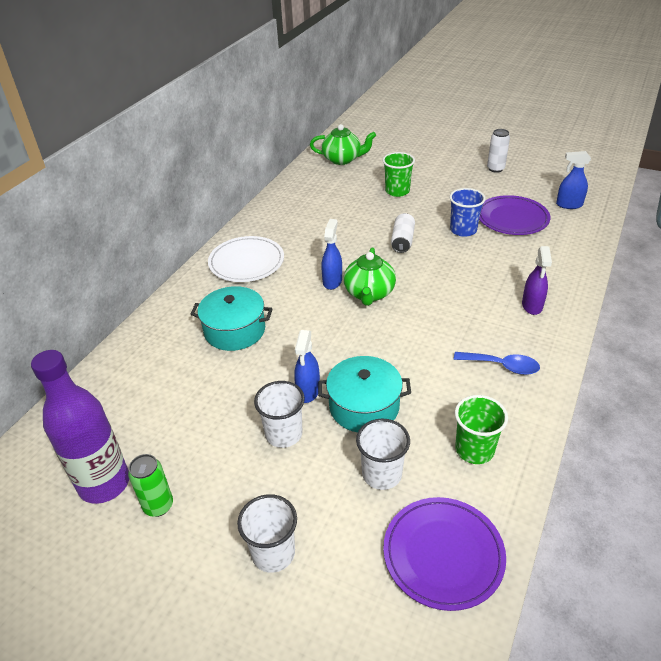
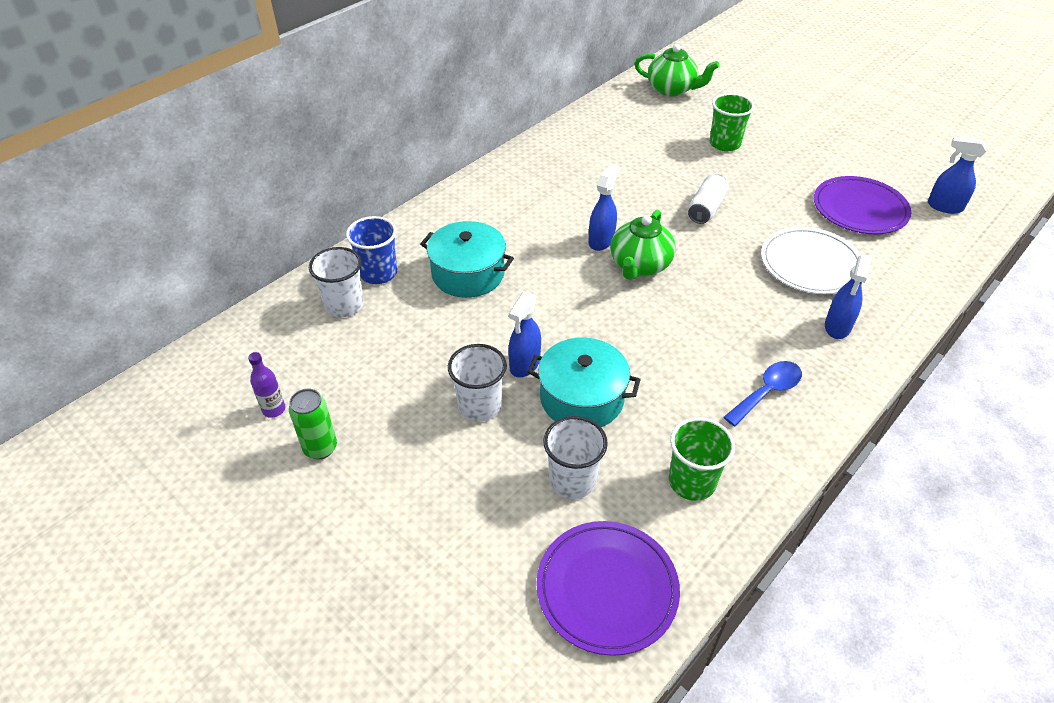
camera: 15 degrees right, 5 degrees up
(104, 483) = (274, 409): purple bottle -> purple bottle, size x0.41
(246, 262) = (510, 195): white plate -> white plate (810, 264)
(273, 553) = (421, 532): white cup -> white cup (344, 305)
(463, 230) = (789, 211): blue cup -> blue cup (378, 273)
(495, 169) = (865, 139): white can -> none
(502, 366) = (767, 392): blue spoon -> blue spoon turned 75 degrees counterclockwise
(532, 306) = (837, 327): purple spray bottle -> blue spray bottle

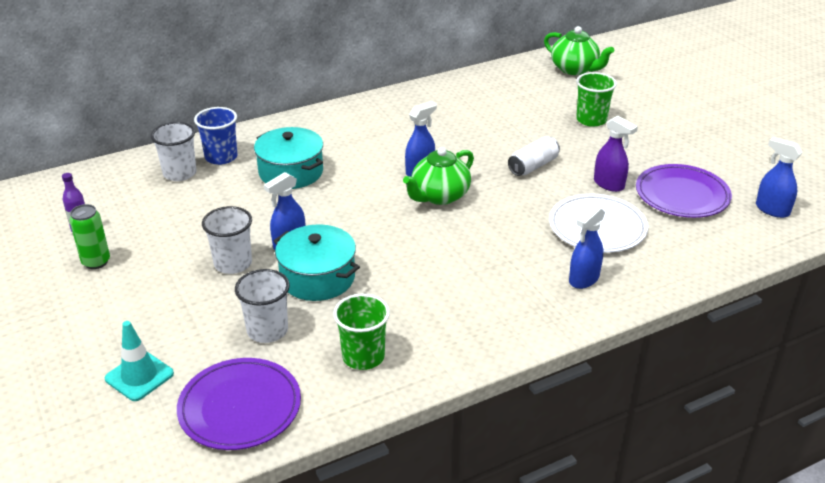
camera: 20 degrees right, 10 degrees down
(469, 586) = (139, 376): none -> turquoise traffic cone
(767, 392) = (479, 311): blue spoon -> none
(789, 213) = (609, 184): none -> purple spray bottle

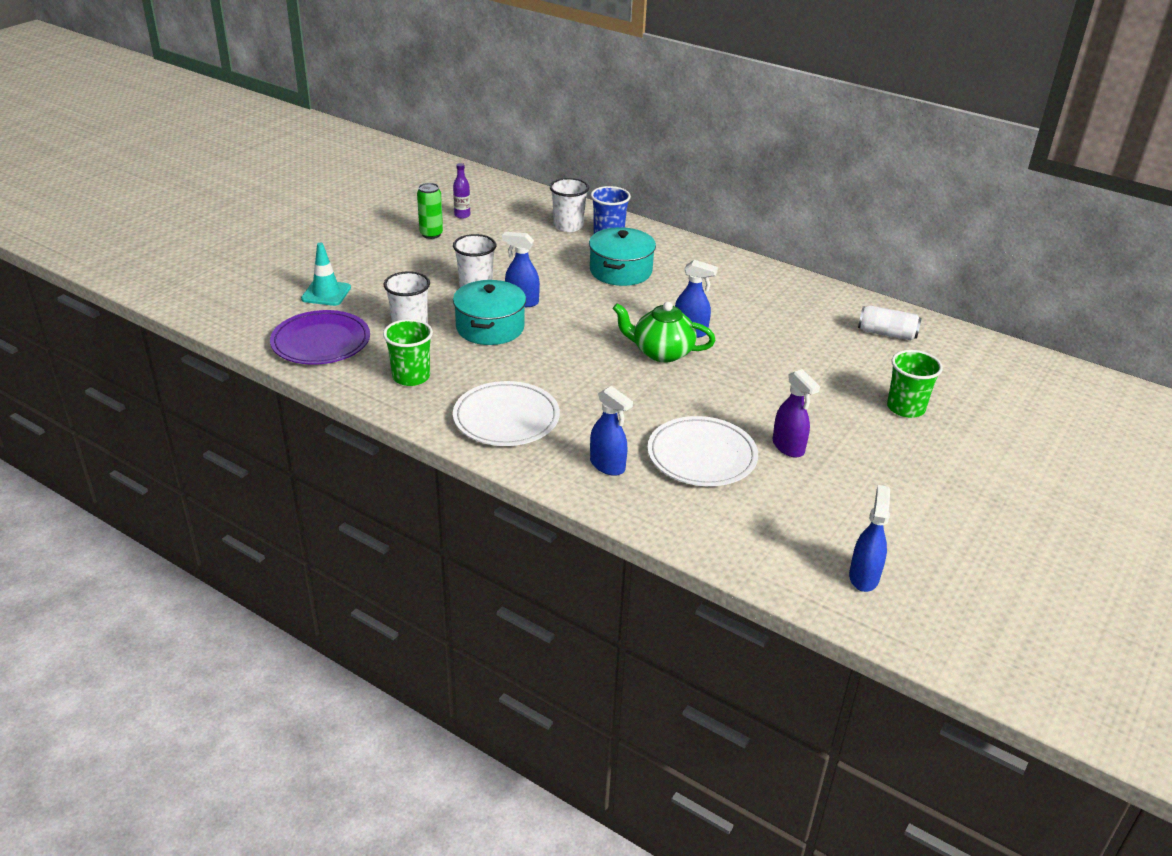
camera: 60 degrees right, 0 degrees up
(478, 314) = (506, 418): none -> white plate
(533, 166) = (770, 392): white can -> white can (887, 333)
(575, 69) = (1004, 372): green teapot -> none
(583, 279) = (607, 465): blue spray bottle -> blue spray bottle turned 150 degrees counterclockwise
(609, 184) = (788, 447): purple spray bottle -> purple spray bottle turned 45 degrees counterclockwise
(682, 195) = (822, 502): purple plate -> none

